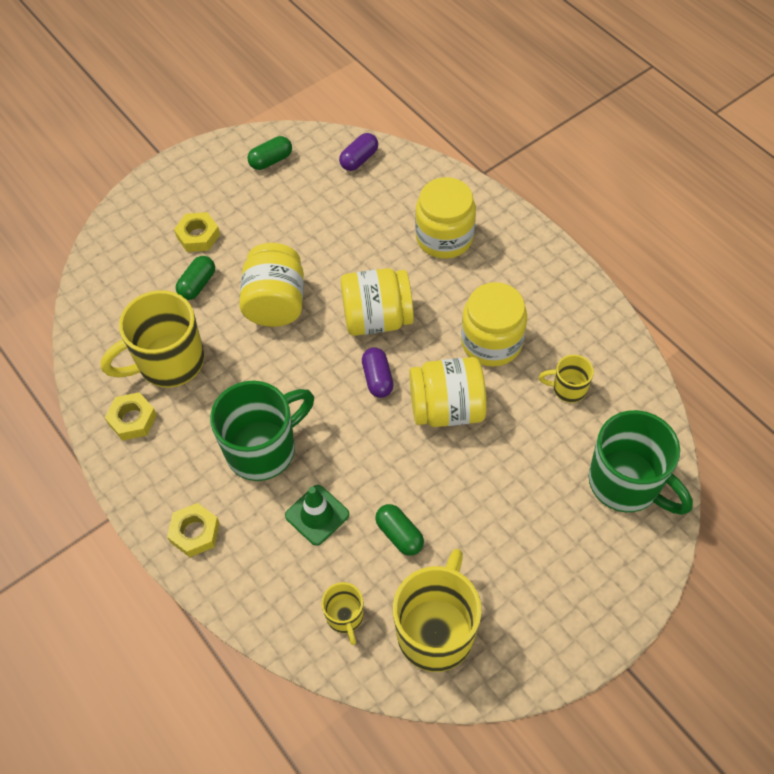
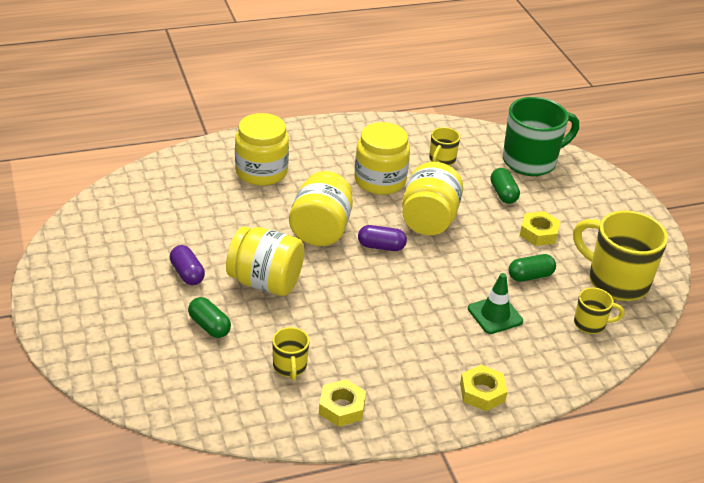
camera: 75 degrees left, 20 degrees down
(169, 362) = (290, 367): yellow mug -> yellow mug, size x0.50
(198, 236) = (149, 311): yellow nut -> yellow nut (539, 233)
(263, 449) = (417, 329): green mug -> none
(271, 160) = (92, 241): green capsule -> green capsule (503, 194)
(359, 159) = (138, 190): purple capsule -> purple capsule (187, 273)

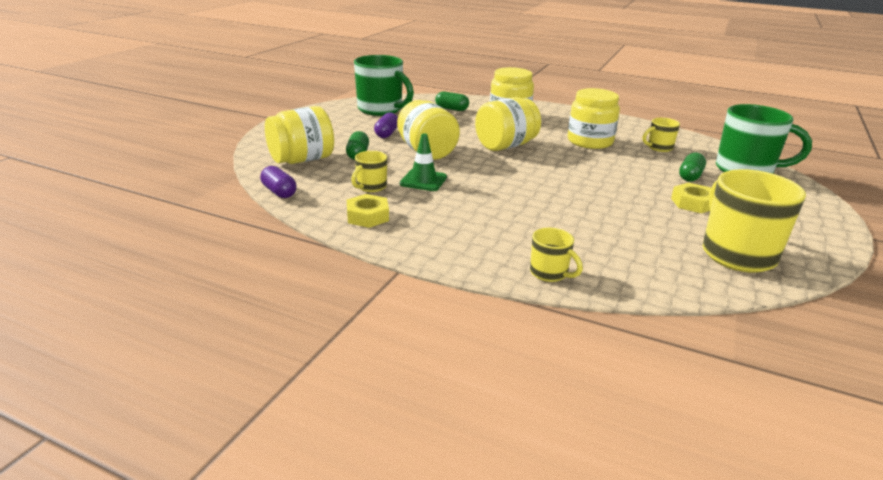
camera: 45 degrees right, 10 degrees down
(118, 231) = (381, 110): none -> green mug
(381, 246) = (537, 165): purple capsule -> purple capsule (279, 192)
(429, 220) = (599, 167): yellow jar -> yellow jar (302, 160)
(482, 392) = (488, 256): yellow nut -> none
(495, 315) = (574, 225): green traffic cone -> green traffic cone (423, 180)
(530, 276) = (645, 220): green capsule -> green capsule (451, 109)
(591, 324) = (664, 265): yellow mug -> yellow mug (550, 273)

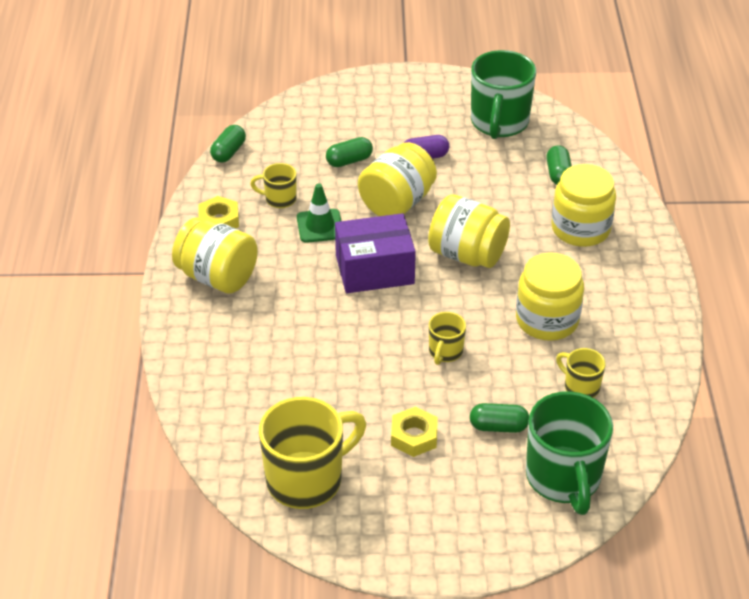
camera: 65 degrees right, 15 degrees up
(279, 192) = (228, 152): purple capsule -> green capsule
(302, 160) = (306, 133): yellow jar -> yellow jar (217, 277)
(495, 174) = (374, 269): none -> purple box
(550, 273) = (188, 358): yellow mug -> yellow mug (445, 352)

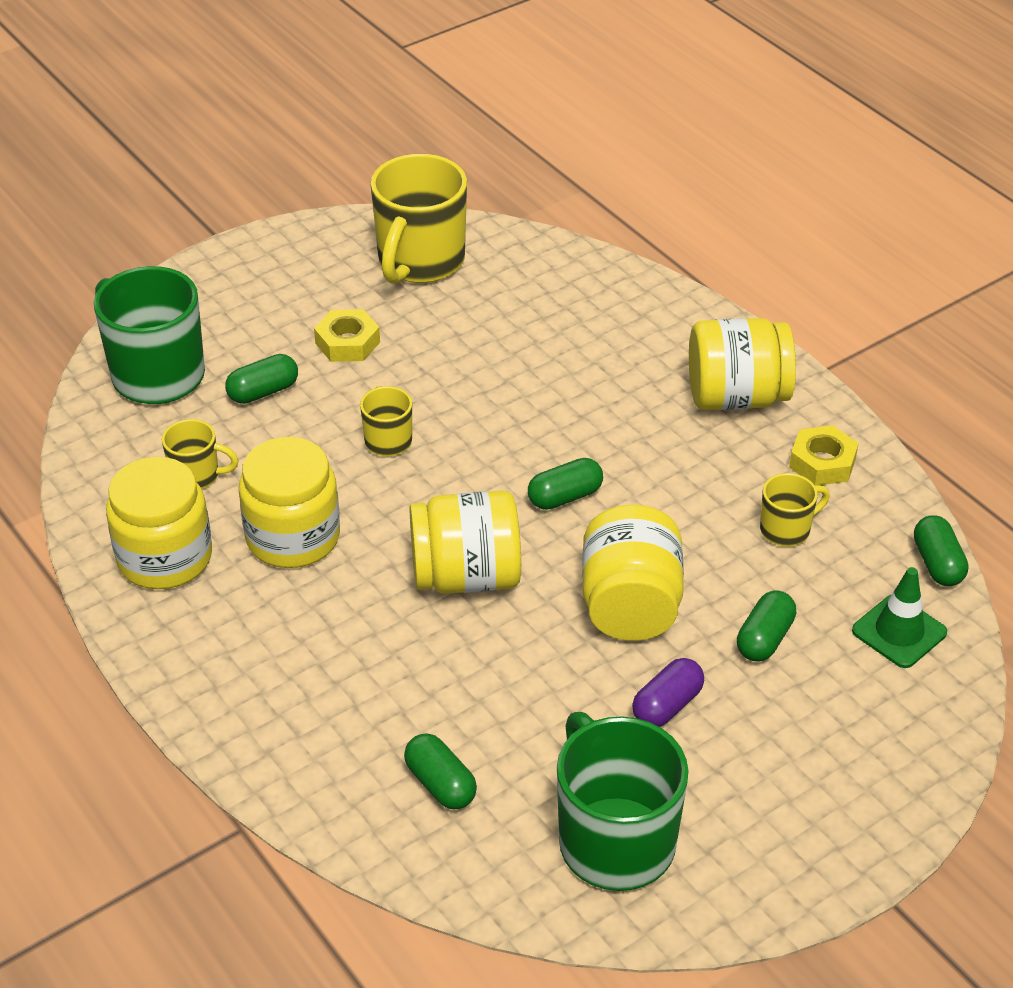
camera: 145 degrees right, 0 degrees up
(320, 226) = (693, 519): green traffic cone -> green traffic cone (899, 632)
(374, 269) = (565, 496): purple box -> green capsule
(580, 229) = (339, 698): yellow jar -> yellow jar (165, 558)

